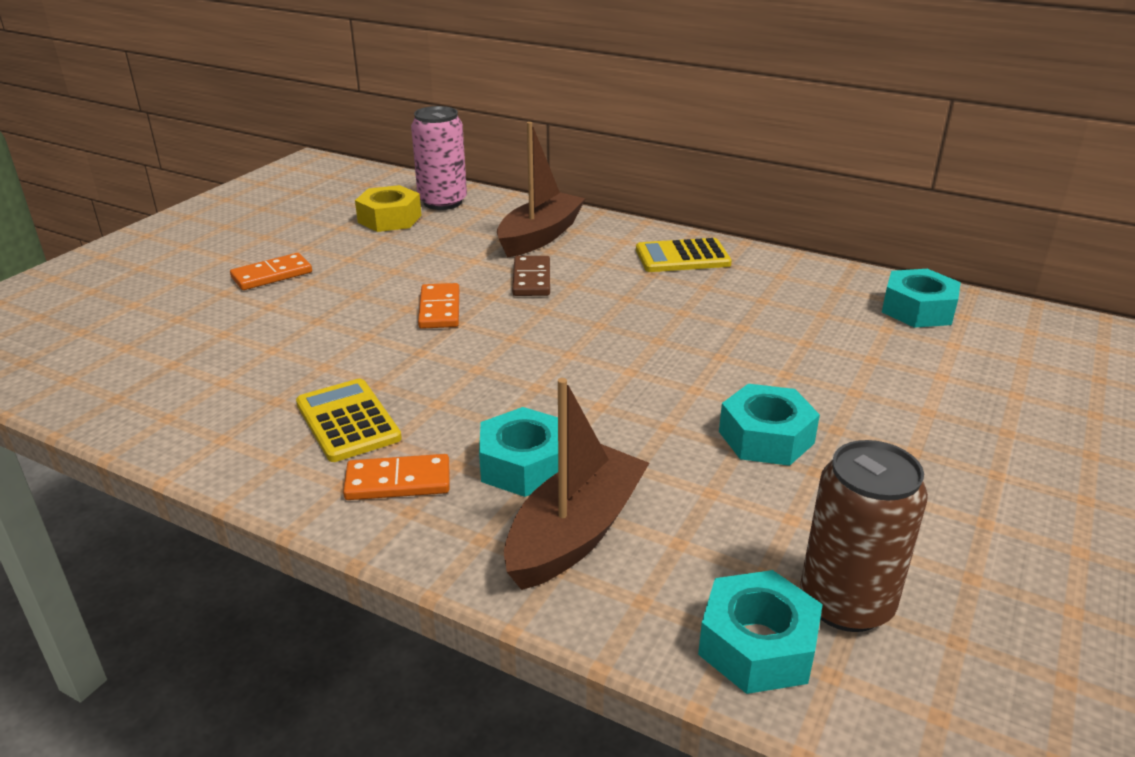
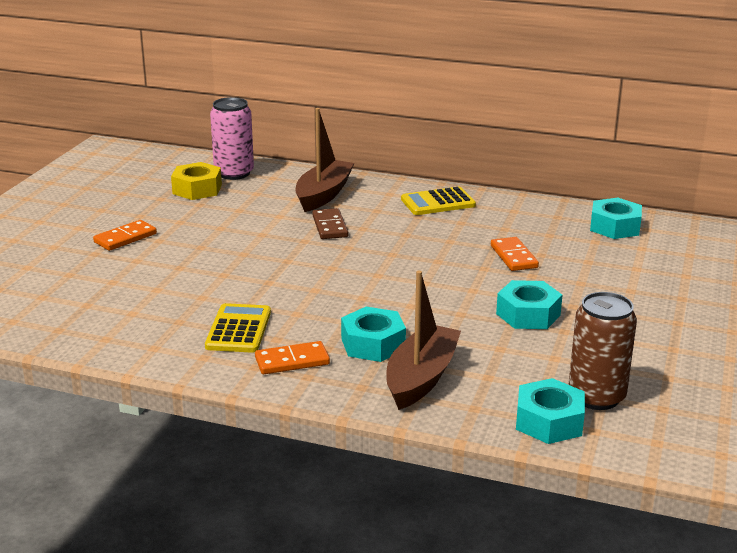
camera: 10 degrees left, 5 degrees down
(347, 421) = (238, 329): yellow calculator -> yellow calculator turned 45 degrees clockwise
(439, 309) = (269, 252): orange domino -> orange domino (513, 257)

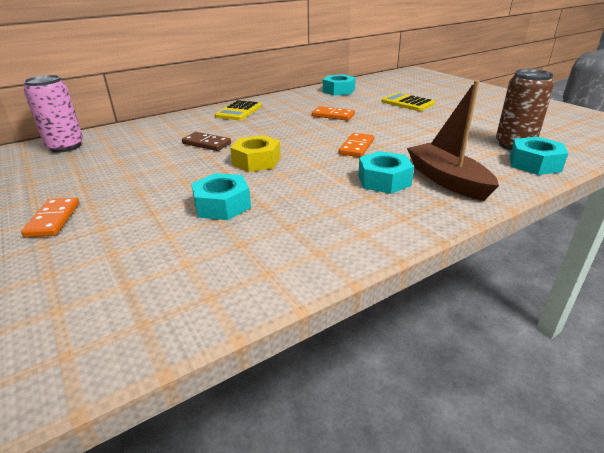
camera: 50 degrees left, 5 degrees up
(197, 189) = (53, 165): yellow nut -> yellow nut (256, 161)
(238, 329) = (295, 221): yellow calculator -> yellow calculator (407, 103)
(292, 361) = (373, 216): orange domino -> orange domino (356, 147)
(323, 194) = (162, 132): brown boat -> none
(528, 314) = (403, 131): turquoise nut -> turquoise nut (222, 205)

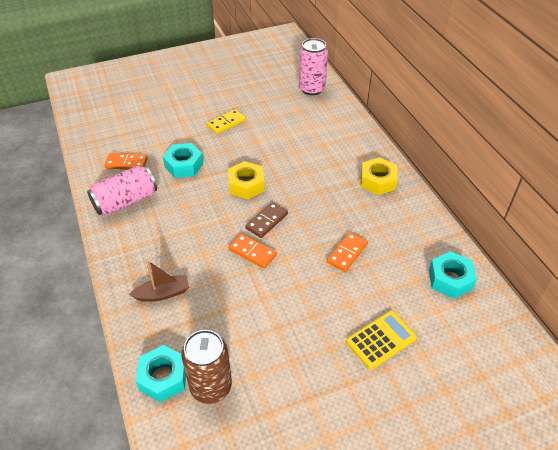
camera: 100 degrees right, 15 degrees up
(53, 219) = (199, 102): orange domino -> orange domino (126, 163)
(123, 189) = (226, 123): none -> yellow domino
(206, 144) = (293, 158): brown domino -> brown domino (266, 221)
(239, 111) = (377, 181): yellow calculator -> yellow nut
(315, 238) = (125, 201): none -> pink can
(384, 180) = (180, 253): turquoise nut -> none
(447, 180) = (162, 293): brown boat -> brown boat, size x0.65

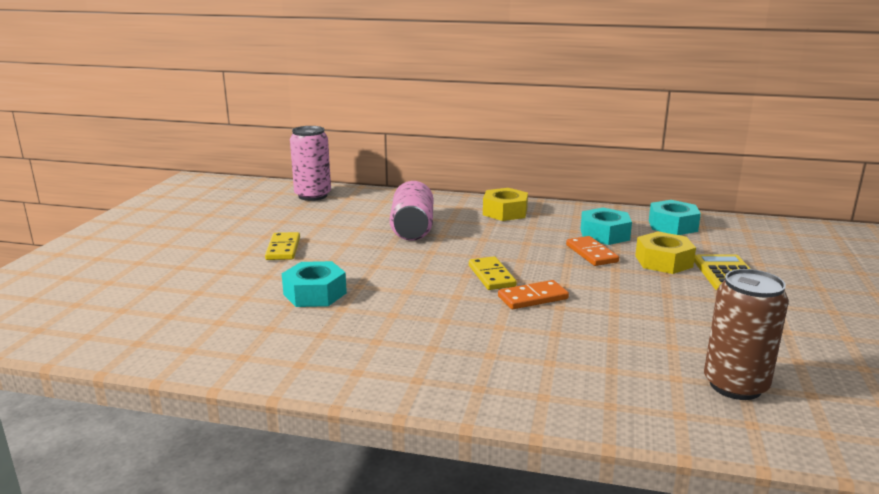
camera: 55 degrees left, 25 degrees down
(125, 201) = (319, 353): pink can -> pink can (412, 228)
(126, 163) = (238, 331): orange domino -> none
(162, 293) = (541, 374): brown boat -> none
(163, 377) = (698, 416): turquoise nut -> turquoise nut (604, 234)
(246, 185) = (414, 269): yellow nut -> yellow nut (663, 261)
(266, 221) = (491, 276): brown domino -> yellow domino

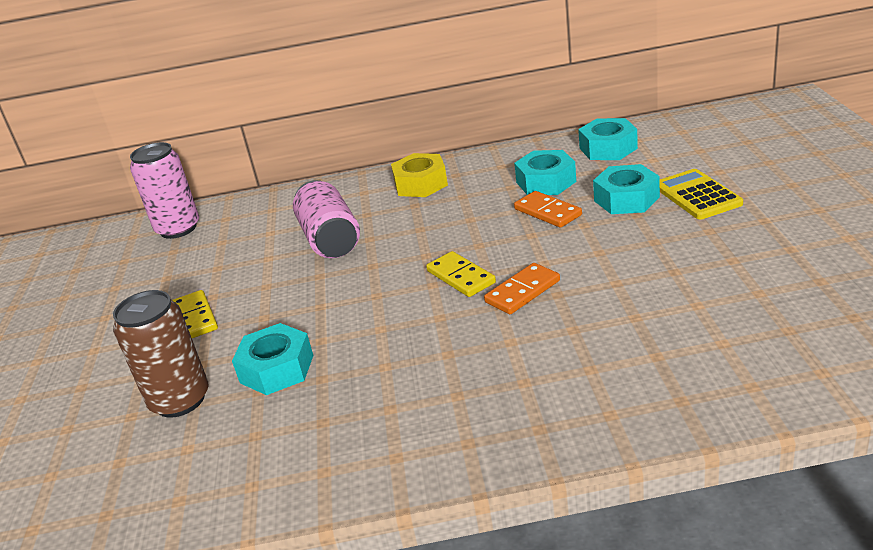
camera: 15 degrees left, 10 degrees up
(663, 261) = (626, 199): yellow nut -> turquoise nut
(735, 385) = (782, 332): brown can -> brown can (180, 400)

